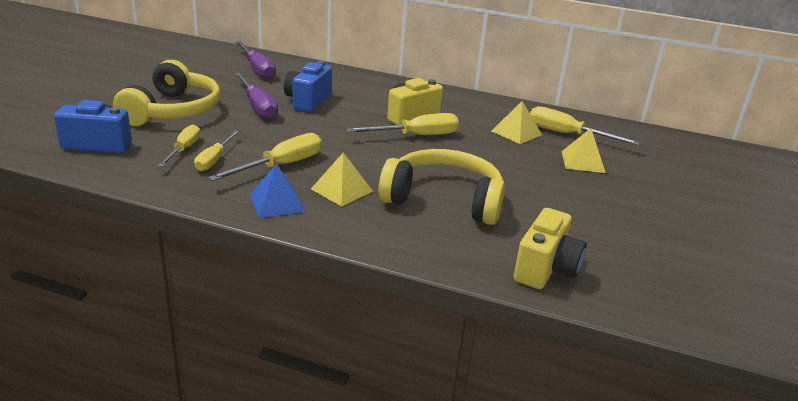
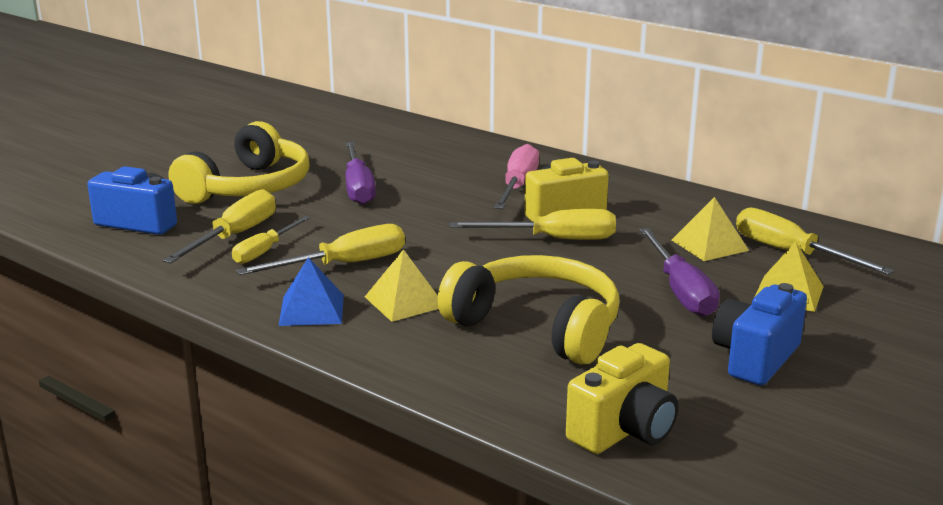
camera: 20 degrees right, 5 degrees down
(184, 149) = (235, 236): yellow screwdriver -> yellow screwdriver, size x1.50
(257, 69) = (386, 139): purple screwdriver -> purple screwdriver (680, 291)
(307, 101) = (429, 184): blue camera -> blue camera (755, 358)
(369, 99) = (518, 186): none -> pink screwdriver

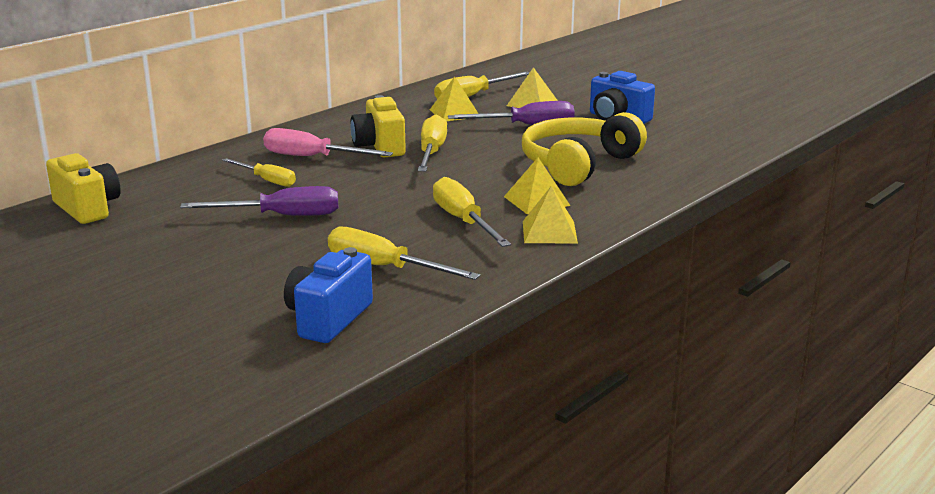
camera: 85 degrees left, 0 degrees up
(248, 187) = (249, 267): yellow headphones -> none
(265, 251) = (425, 253): yellow screwdriver -> yellow screwdriver (267, 180)
(312, 310) = (549, 232): blue pyramid -> yellow pyramid
(624, 430) = (706, 152): yellow camera -> yellow camera (87, 208)

